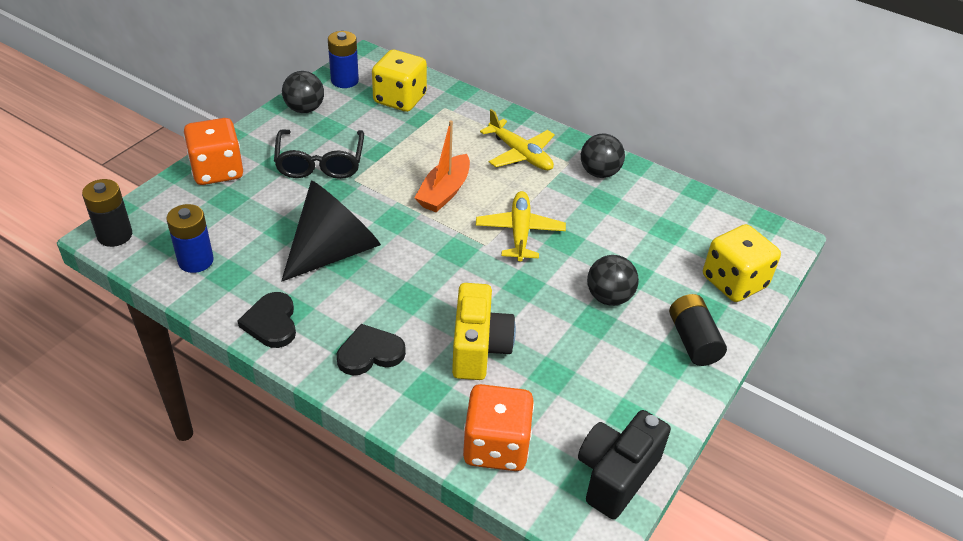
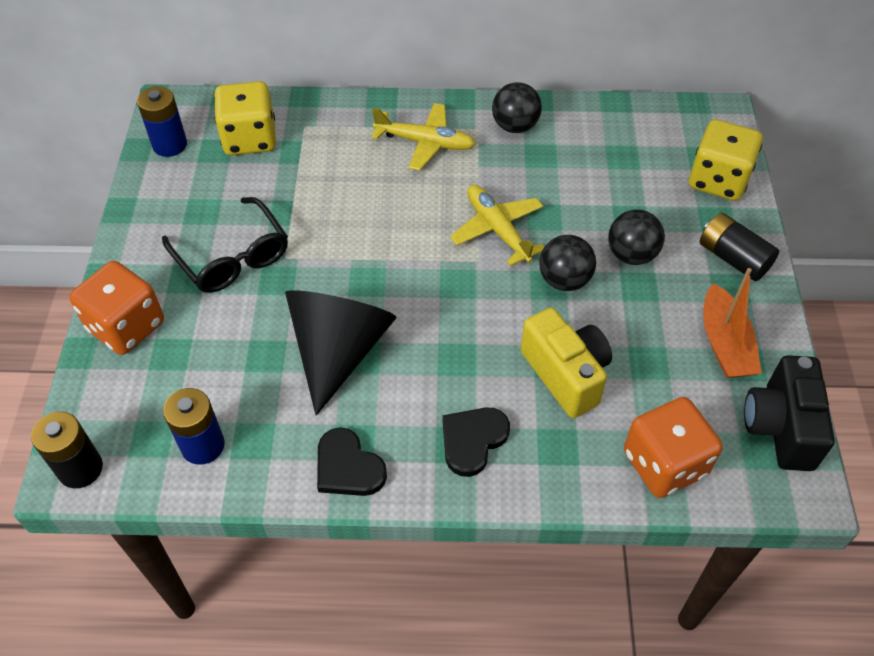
camera: 30 degrees left, 10 degrees up
(304, 109) = (156, 201): black ball -> black ball (564, 280)
(444, 192) = (389, 224): orange boat -> orange boat (724, 344)

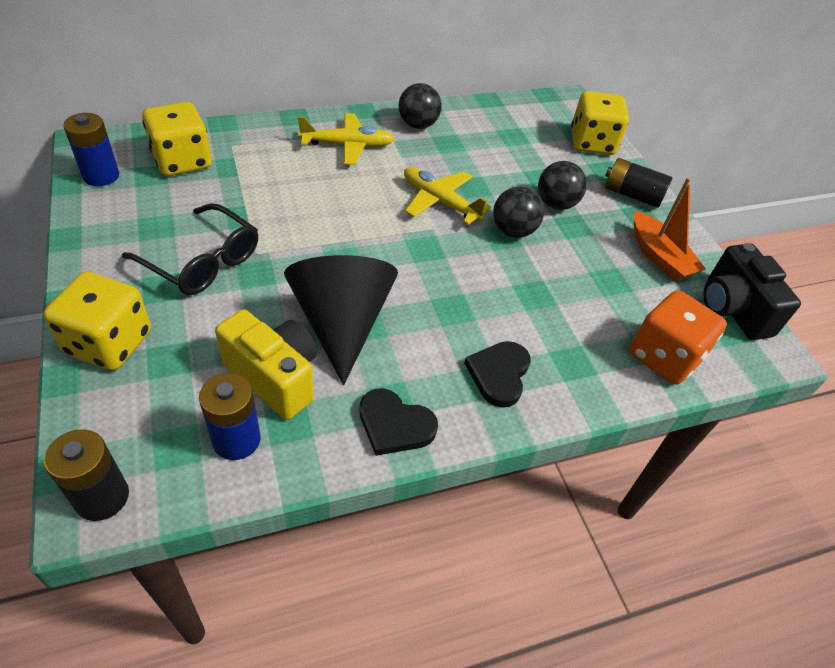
camera: 25 degrees left, 5 degrees down
(126, 326) = (109, 343): orange dice -> yellow dice
(565, 374) = (550, 303): yellow camera -> yellow camera (274, 377)

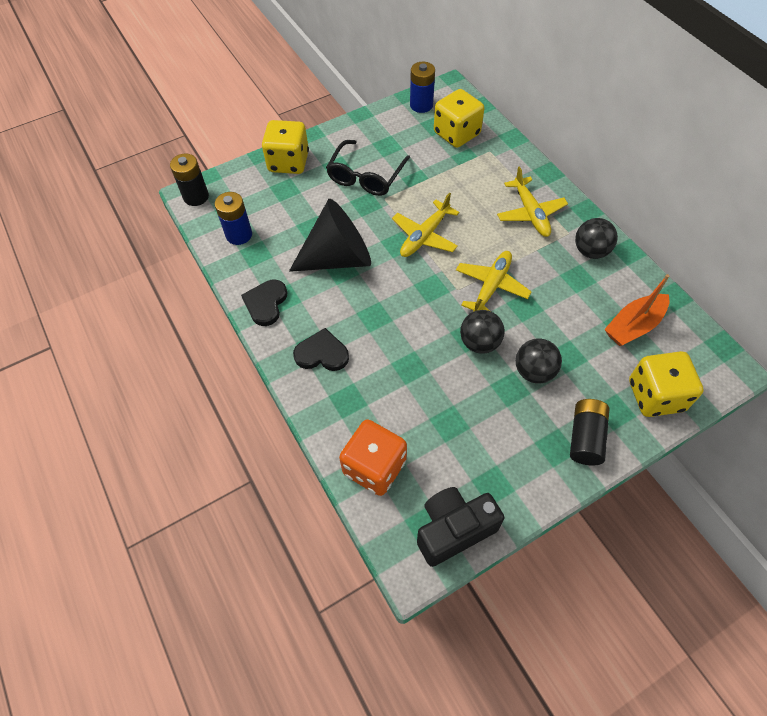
camera: 85 degrees right, 10 degrees up
(274, 377) = (285, 238): yellow camera -> none
(342, 232) = (425, 236): none -> yellow plane
(659, 256) = (500, 464): orange boat -> orange boat (633, 326)

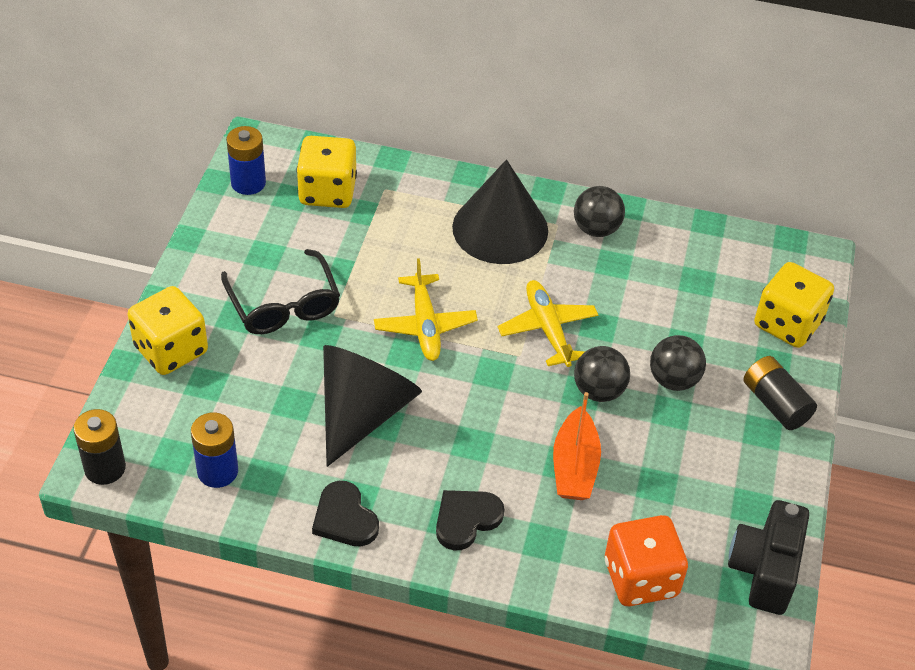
camera: 50 degrees left, 10 degrees down
(530, 213) = (500, 228): yellow plane -> black cone
(633, 326) = (706, 274): orange boat -> orange boat (574, 466)

